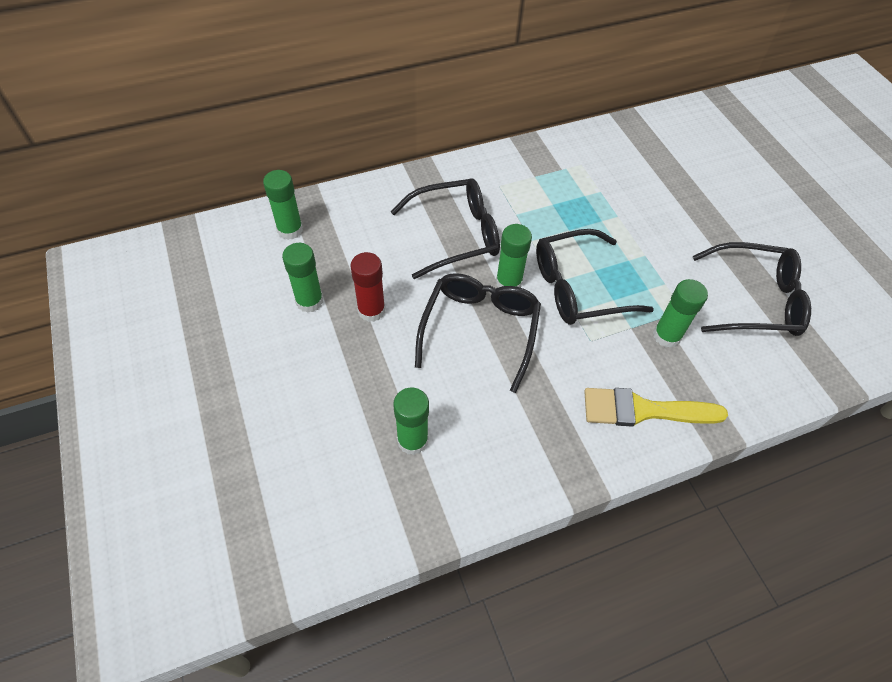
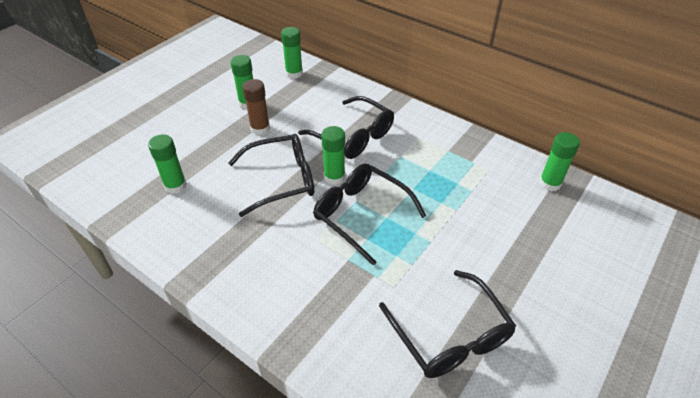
camera: 60 degrees right, 10 degrees down
(371, 310) = (260, 128): red glue stick -> brown glue stick
(643, 410) = (273, 295): yellow brush -> none
(666, 336) = (357, 284): green glue stick -> green glue stick (550, 183)

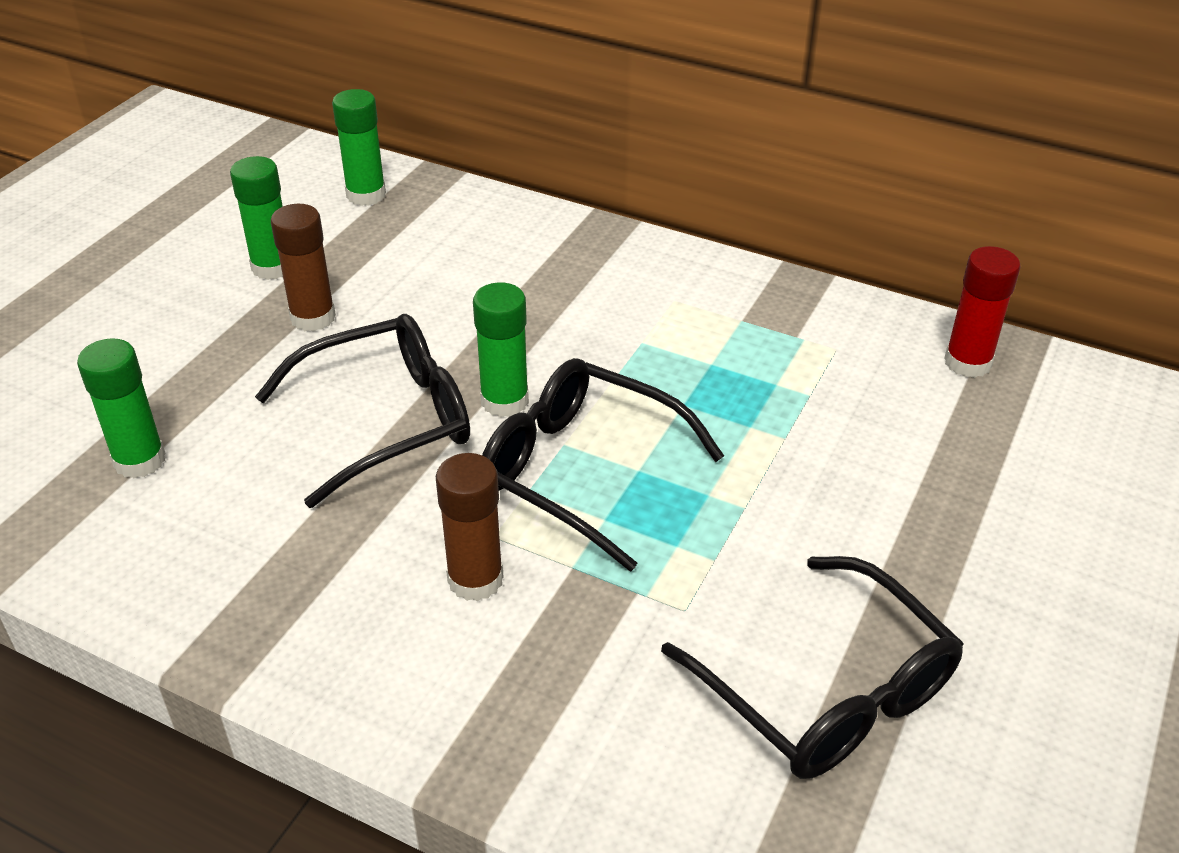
camera: 10 degrees left, 5 degrees down
(304, 259) = (475, 579): none -> brown glue stick
(354, 137) = (531, 313): black glasses -> none
(550, 183) = (967, 362): green glue stick -> red glue stick

